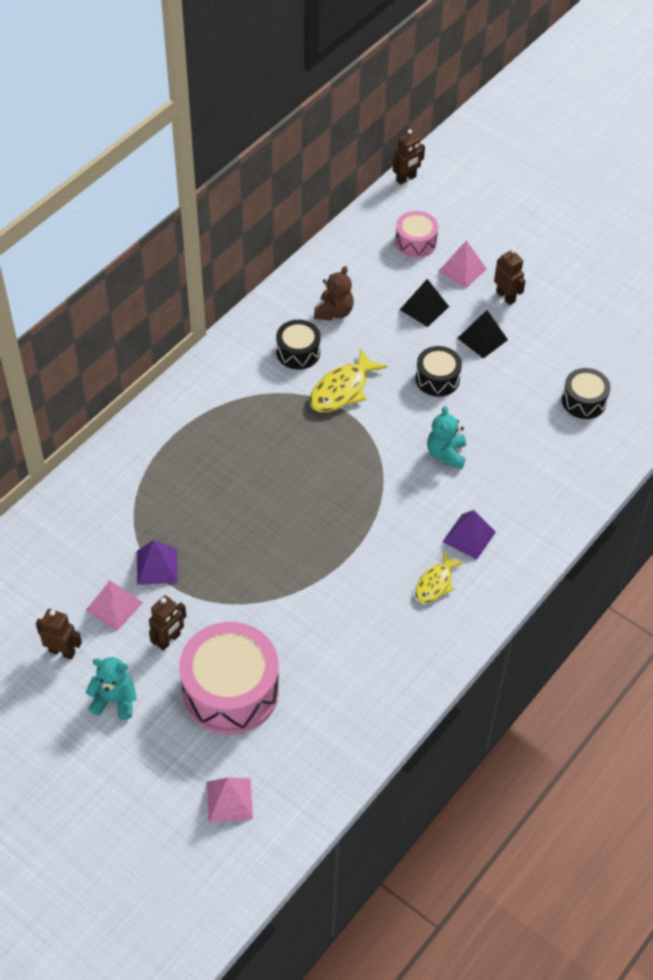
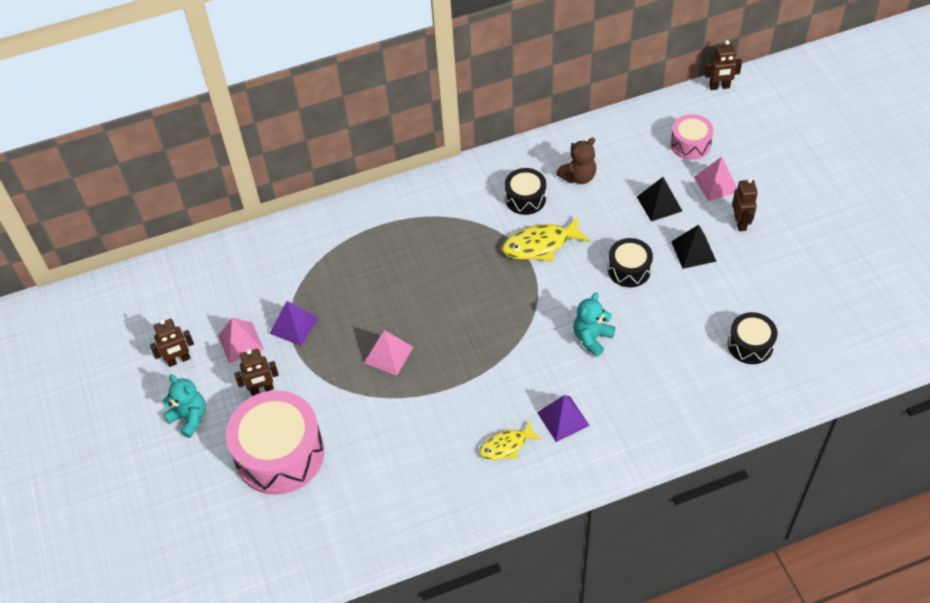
camera: 35 degrees right, 0 degrees up
(62, 651) = (179, 360): brown robot -> brown robot turned 105 degrees clockwise
(229, 800) = (217, 543): pink pyramid -> pink pyramid (388, 354)

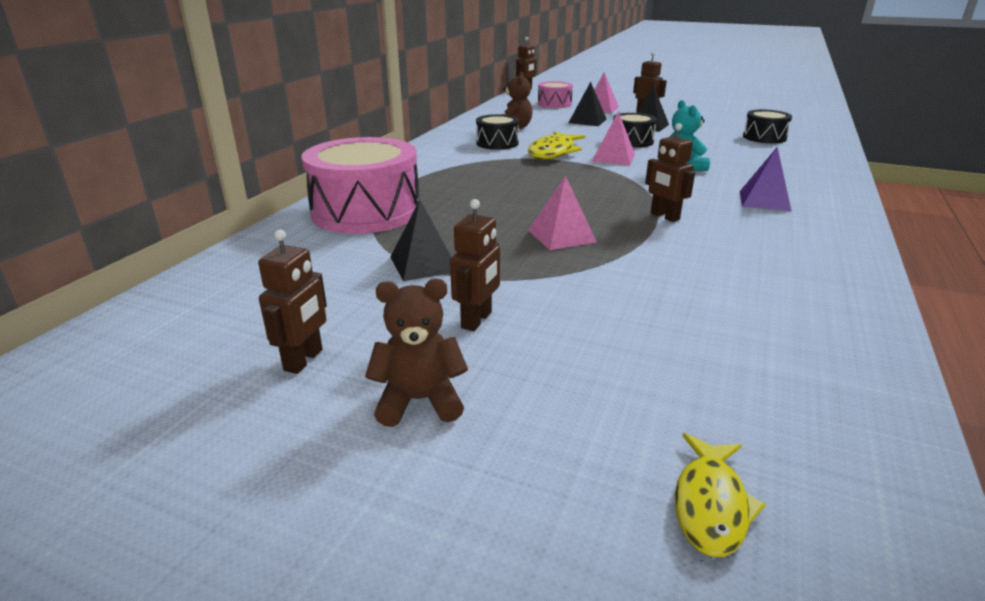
camera: 50 degrees left, 25 degrees down
(189, 418) = (419, 401): turquoise teddy bear -> brown teddy bear
(240, 342) = (377, 303): pink pyramid -> pink pyramid (613, 157)
(280, 454) = (609, 353): pink drum -> pink drum (366, 211)
(294, 325) = (424, 264): purple pyramid -> black pyramid
(472, 383) = (664, 216): none -> brown robot
(506, 445) = (771, 229): yellow fish -> yellow fish (710, 505)

